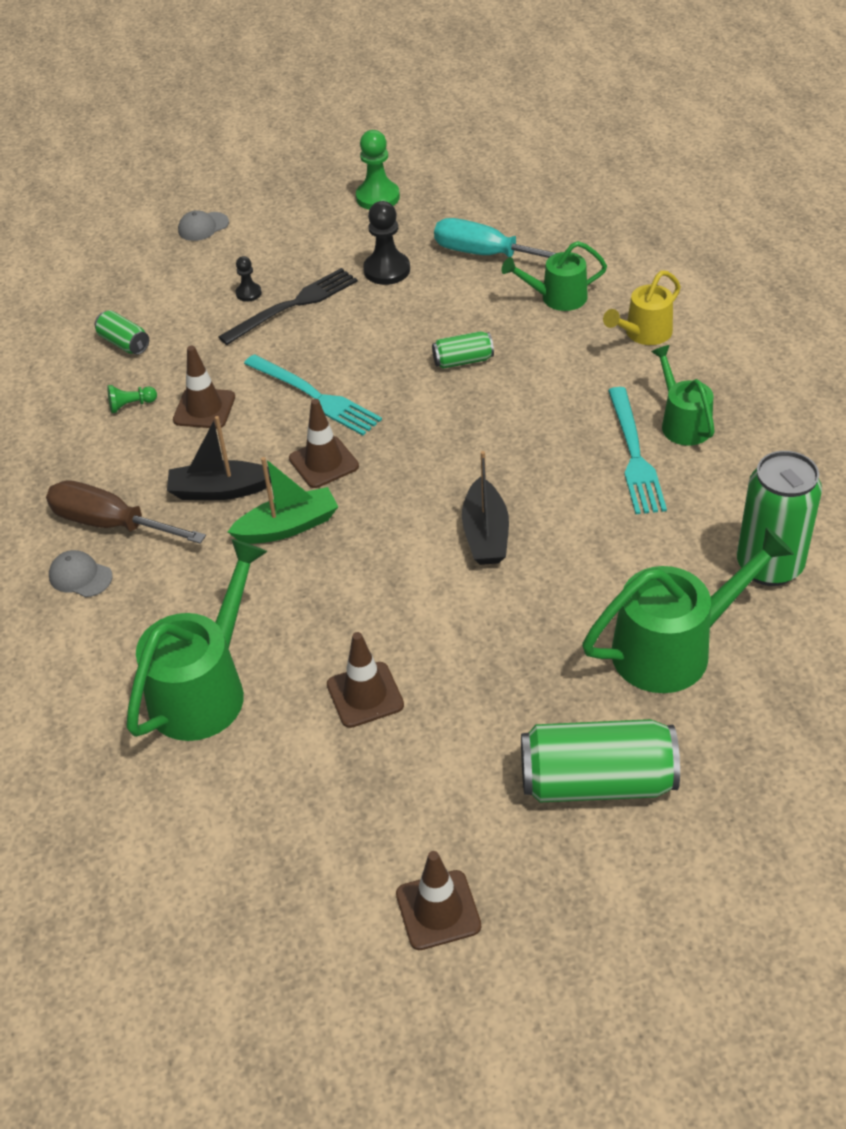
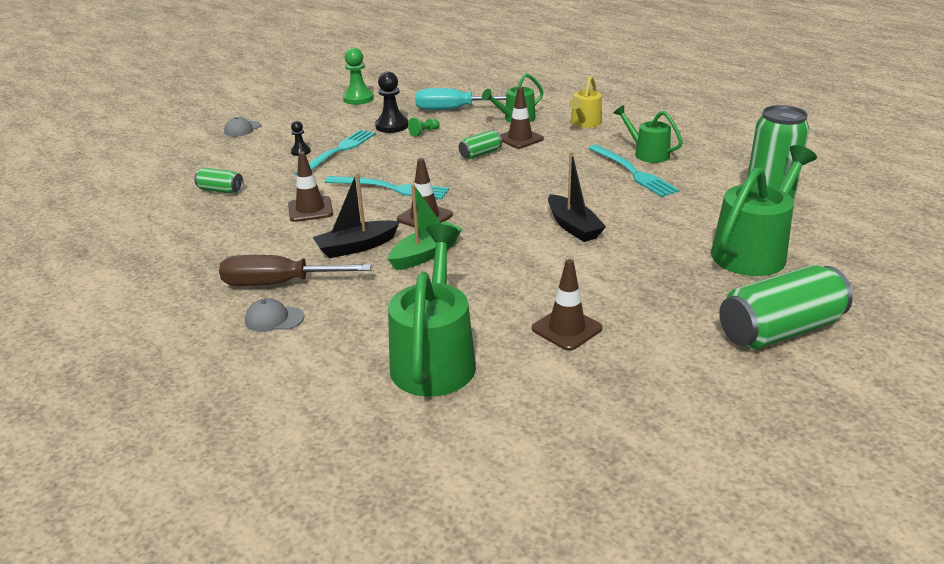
camera: 25 degrees left, 15 degrees down
(131, 405) = (249, 219): green pawn -> green pawn (424, 132)
(293, 305) = (338, 151): black fork -> turquoise fork
(438, 910) = (747, 440): brown traffic cone -> brown traffic cone (520, 139)

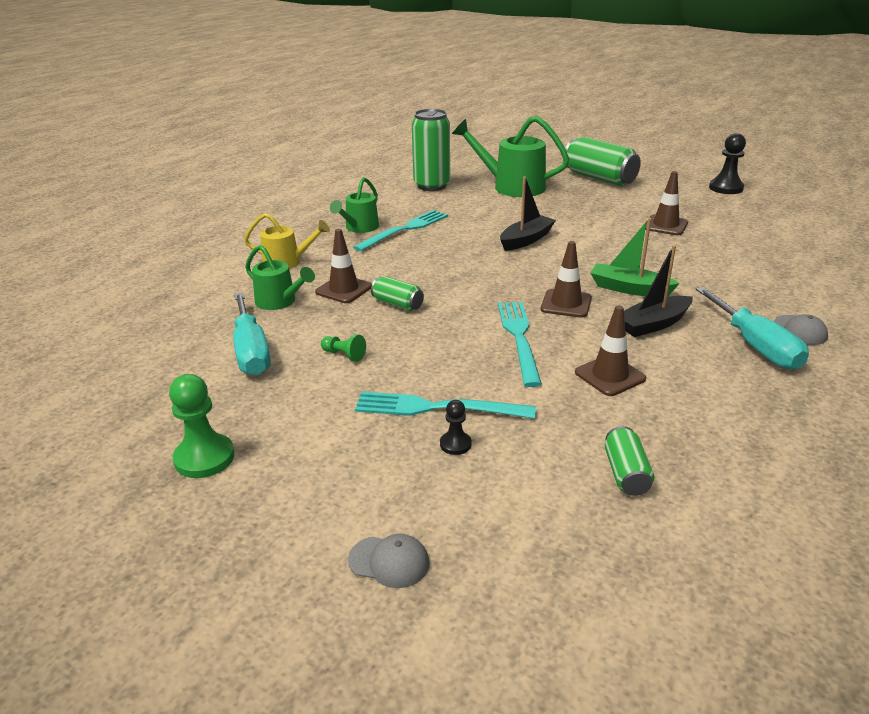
camera: 110 degrees left, 0 degrees up
(279, 283) = (755, 346): brown screwdriver -> turquoise screwdriver
(356, 247) = (653, 324): black boat -> black boat turned 105 degrees clockwise
(392, 126) = (327, 387): black pawn -> black pawn (726, 188)
(434, 357) = (750, 258): green watering can -> none

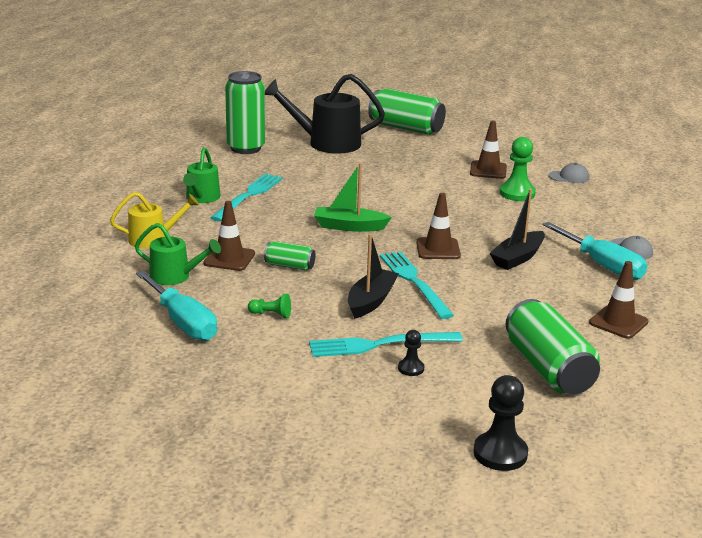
camera: 20 degrees left, 5 degrees down
(204, 458) = (210, 409): green pawn -> green pawn (517, 193)
(389, 561) = (410, 451): grey cap -> grey cap (569, 177)
(511, 186) = (326, 143): green watering can -> black watering can
(526, 240) = (371, 195): black boat -> black boat (371, 301)
(610, 375) = (503, 302): brown traffic cone -> brown traffic cone (618, 322)
(626, 473) = (548, 369): green can -> green can, size x1.98
(629, 289) = (484, 230): green boat -> green boat (349, 226)
(726, 188) = (524, 129): black pawn -> black pawn (500, 453)

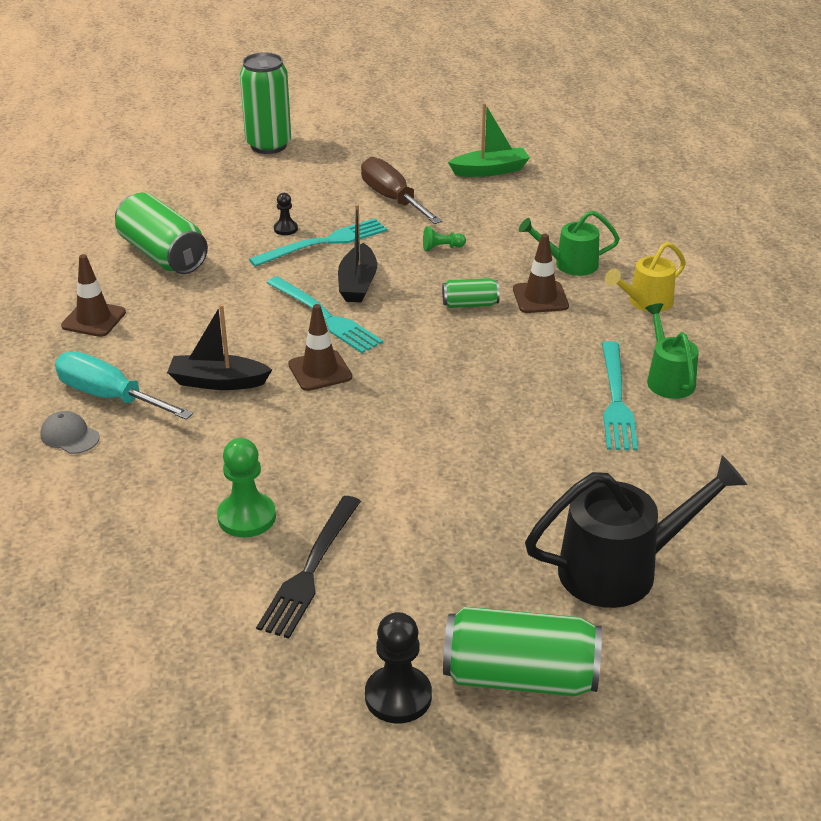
camera: 160 degrees right, 10 degrees up
(182, 322) = (511, 223): turquoise screwdriver -> none
(246, 148) = (729, 510): green can -> green can (268, 145)
(276, 376) = (393, 199): none -> brown screwdriver
(349, 226) = (447, 379): green boat -> green boat (490, 170)
(488, 170) = (310, 570): brown traffic cone -> black fork
(500, 453) = (191, 185): black pawn -> black pawn (398, 696)
(517, 258) = (218, 382): black boat -> black boat turned 105 degrees counterclockwise
(569, 177) = (166, 593): grey cap -> none

